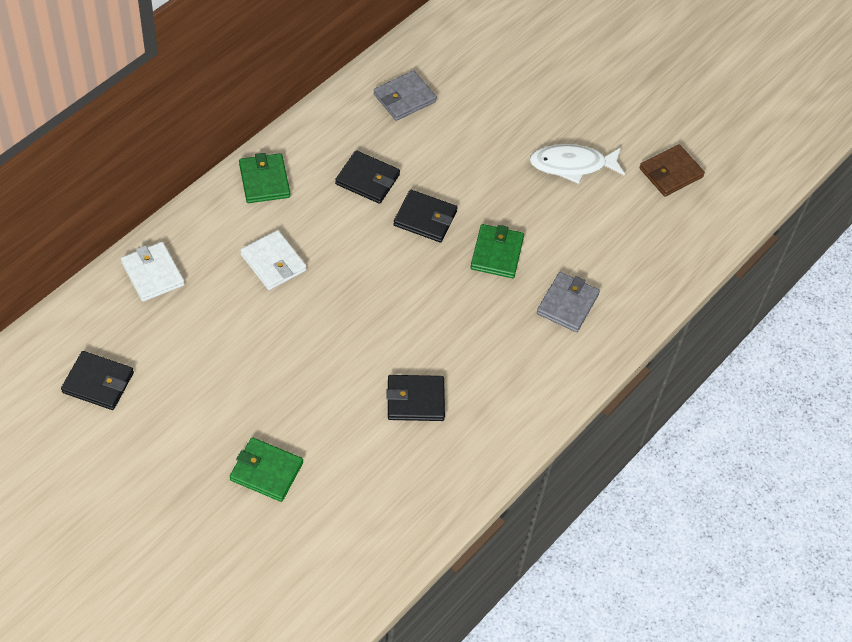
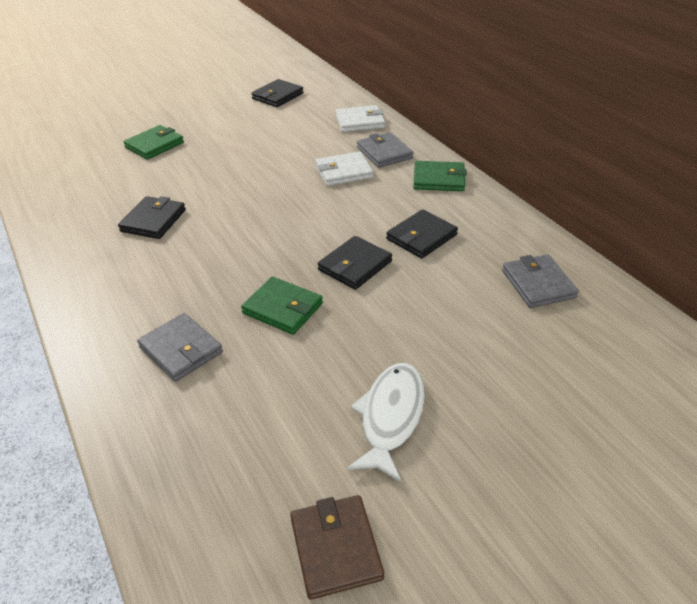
camera: 115 degrees right, 15 degrees down
(222, 235) = (384, 153): none -> grey wallet

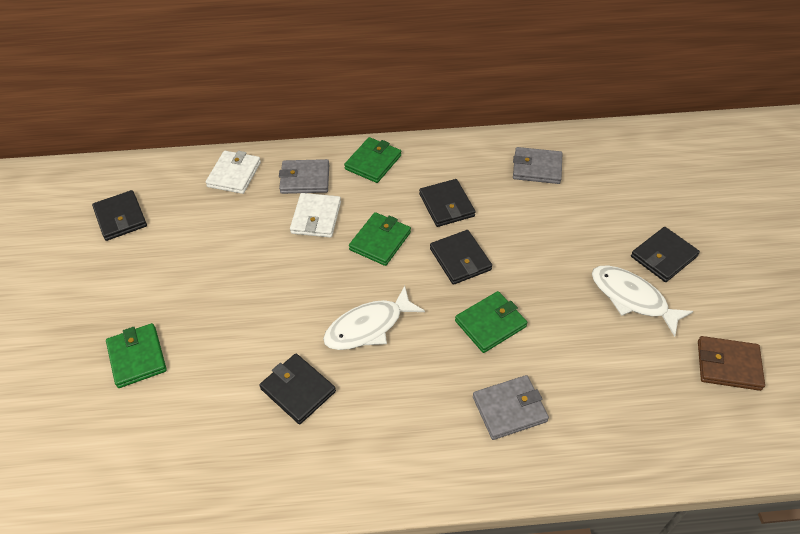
camera: 65 degrees left, 10 degrees up
(237, 235) = (368, 326): none -> white fish
(342, 212) = (380, 241): none -> green wallet
(486, 434) = (663, 256): none -> black wallet

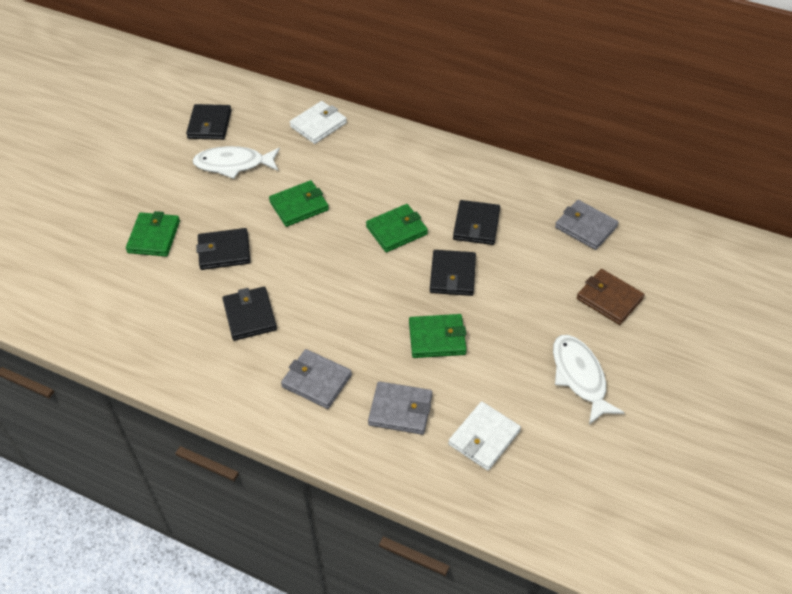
camera: 30 degrees right, 0 degrees up
(305, 179) = (372, 152): grey wallet -> grey wallet (316, 381)
(316, 217) = (358, 188): white wallet -> white wallet (484, 438)
(368, 326) = (337, 294): white fish -> white fish (233, 164)
(373, 162) = (440, 161): green wallet -> green wallet (299, 206)
(663, 256) = (641, 356): black wallet -> black wallet (224, 251)
(728, 365) = (621, 472): brown wallet -> brown wallet (609, 299)

